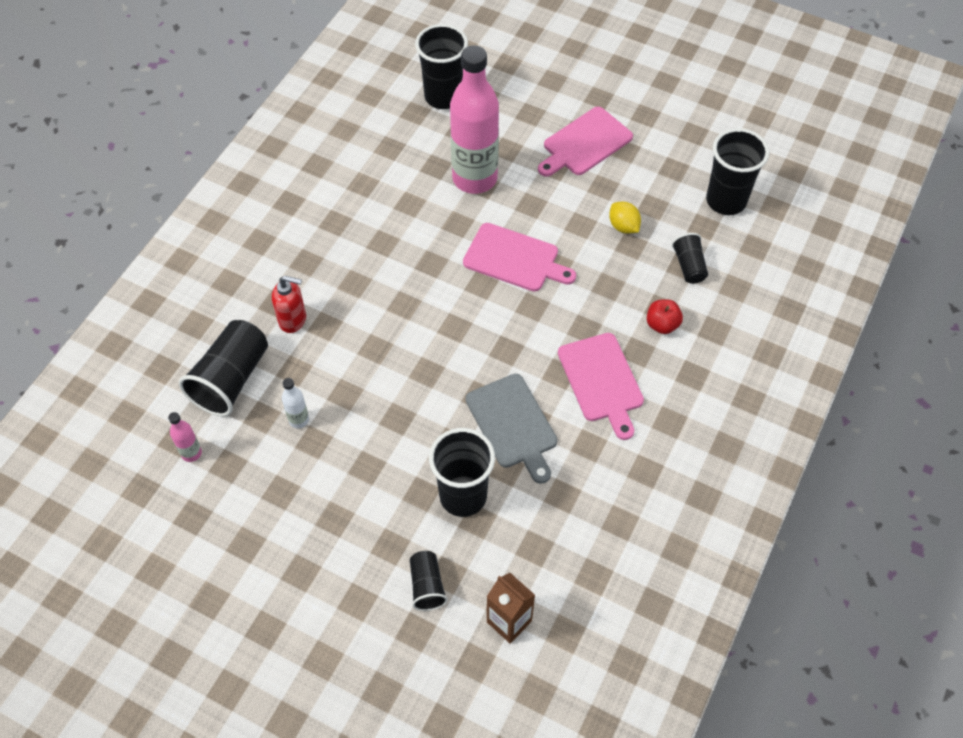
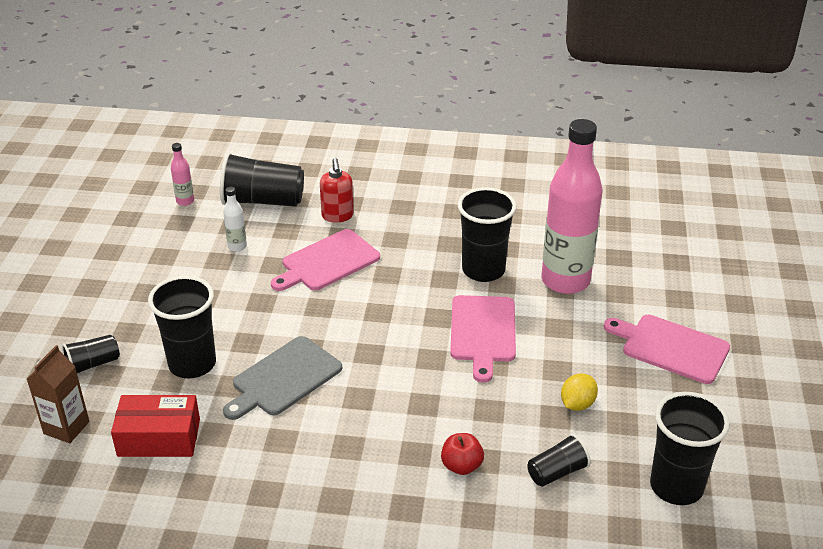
camera: 70 degrees right, 20 degrees down
(443, 97) = (653, 235): black cup -> black cup (483, 270)
(551, 542) = (159, 437): none -> red box
(601, 381) = (364, 432): pink cutting board -> pink cutting board (327, 262)

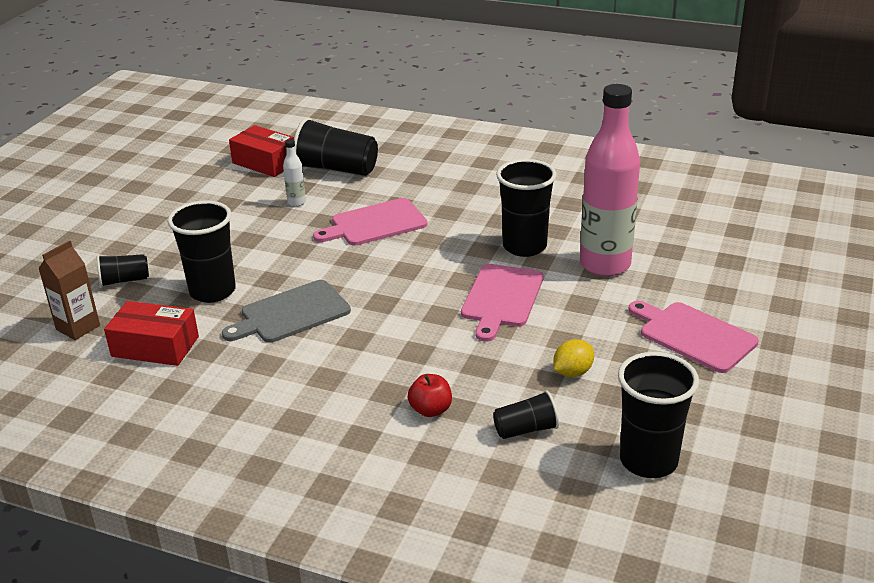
camera: 15 degrees right, 5 degrees down
(185, 201) = (266, 162): pink bottle -> red box
(337, 216) = (401, 187): red soap dispenser -> none

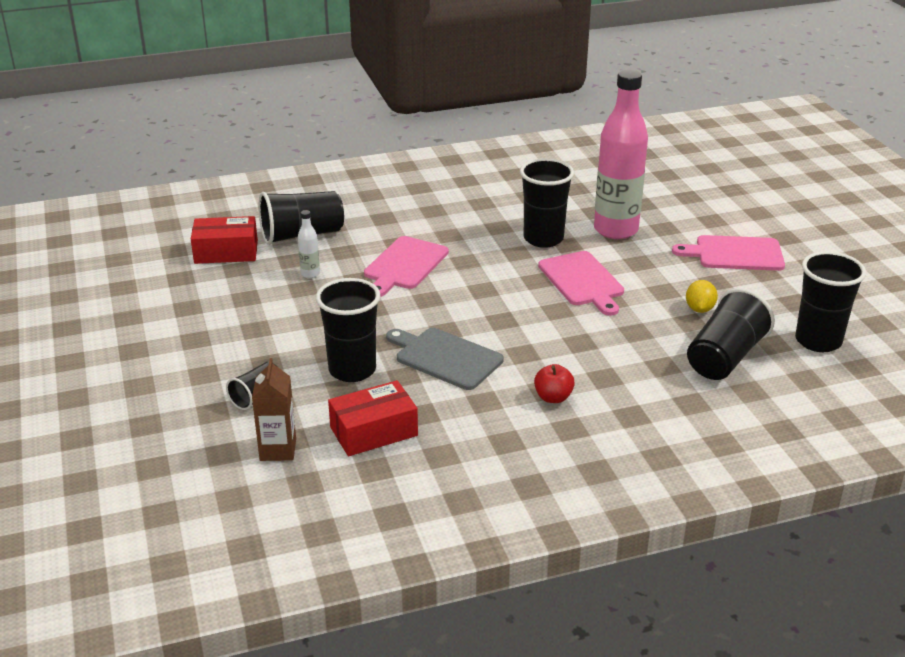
camera: 40 degrees left, 0 degrees up
(291, 313) = (445, 357): grey cutting board -> grey cutting board turned 105 degrees clockwise
(430, 410) = (649, 375): red apple -> red apple (553, 397)
(526, 429) = (725, 357): black cup -> black cup, size x1.83

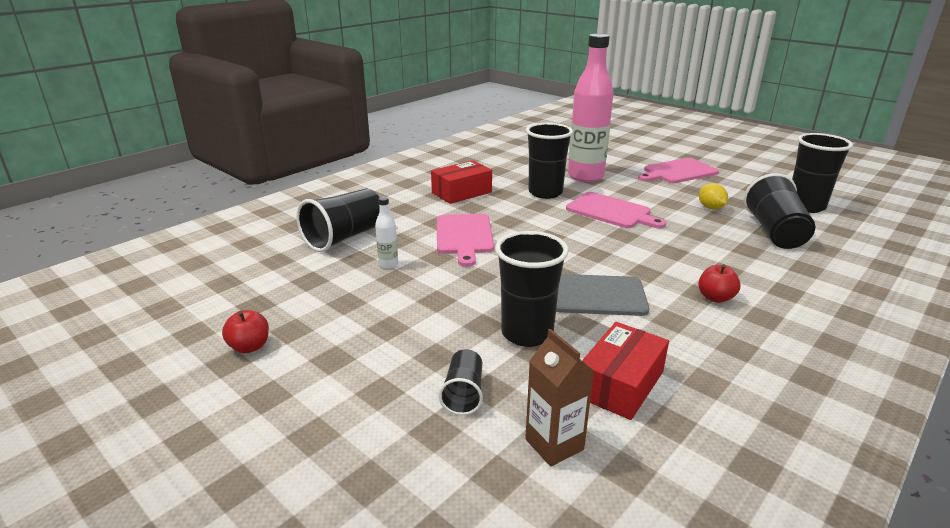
camera: 30 degrees left, 5 degrees down
(150, 311) = (249, 347): none -> red apple
(226, 252) = (283, 269): red box -> red box (461, 192)

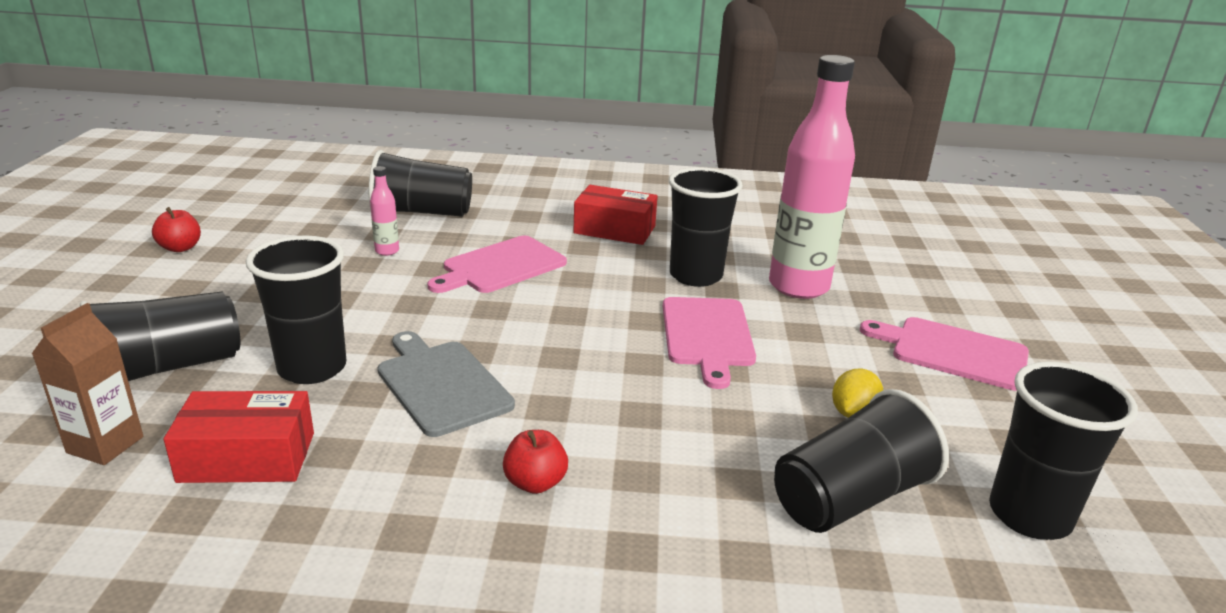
camera: 50 degrees right, 0 degrees up
(388, 265) = (387, 251): white bottle -> pink bottle
(463, 394) = (168, 368): black cup -> black cup, size x1.83

